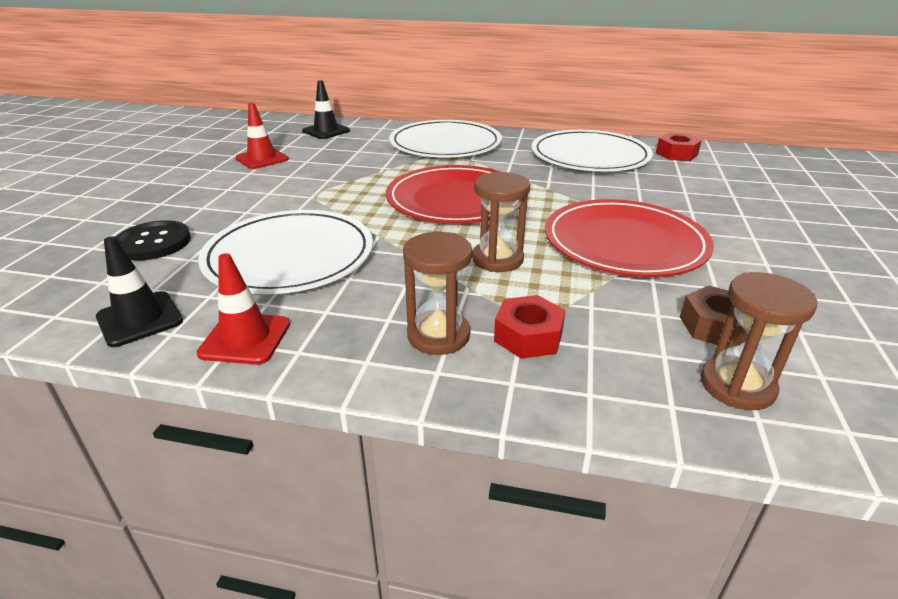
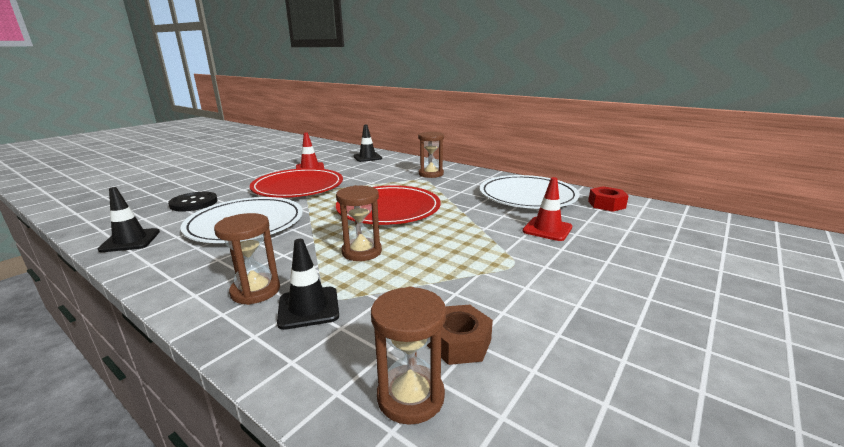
camera: 25 degrees right, 10 degrees down
(245, 339) = (158, 264): red traffic cone -> red traffic cone (547, 229)
(445, 144) = (431, 174): white plate -> brown hourglass
(528, 336) = (308, 308): red nut -> black traffic cone
(624, 243) = (470, 261): red plate -> red plate (298, 187)

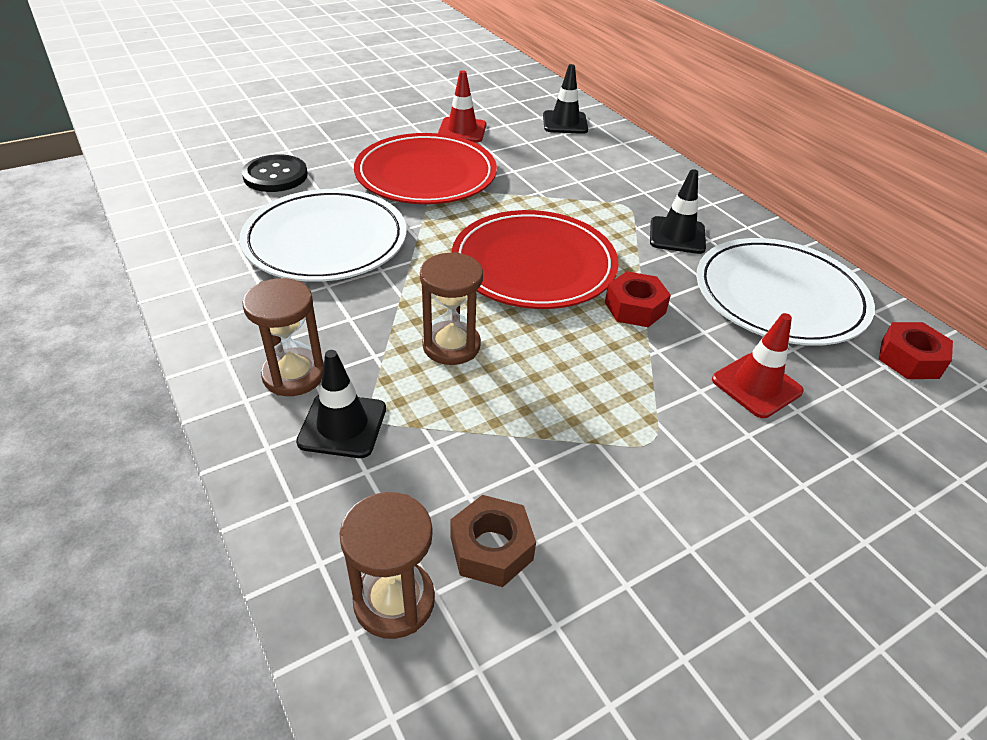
camera: 20 degrees right, 20 degrees up
(130, 240) = (182, 234): black traffic cone -> black traffic cone (677, 235)
(431, 174) = (647, 194): brown hourglass -> none
(459, 214) = (635, 308): none -> red nut

